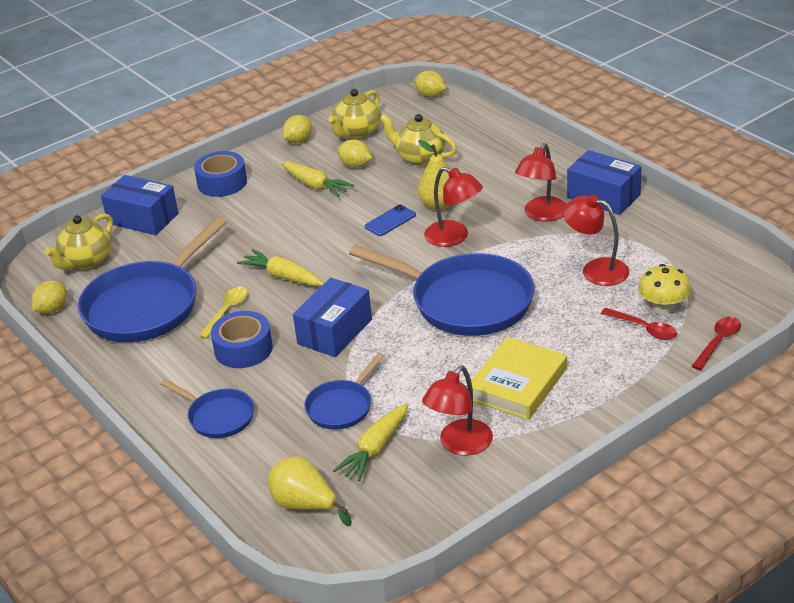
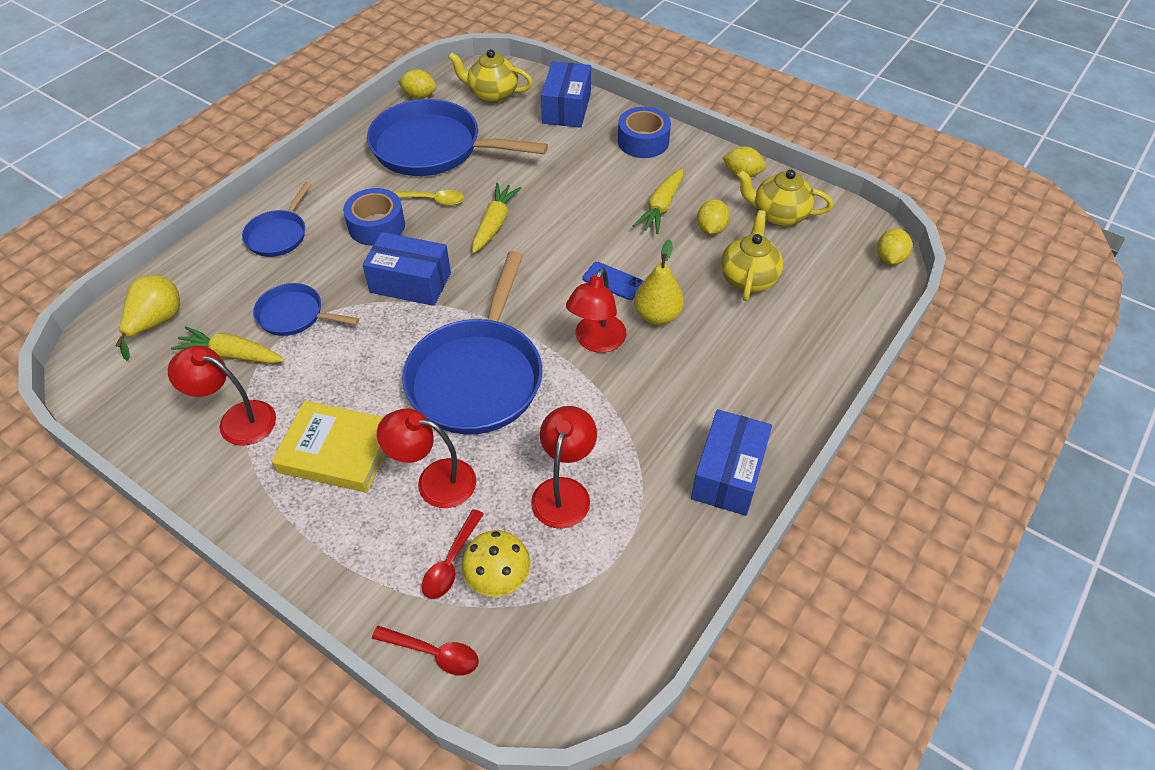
camera: 70 degrees right, 15 degrees up
(542, 215) = (666, 415): red lamp -> red lamp (434, 481)

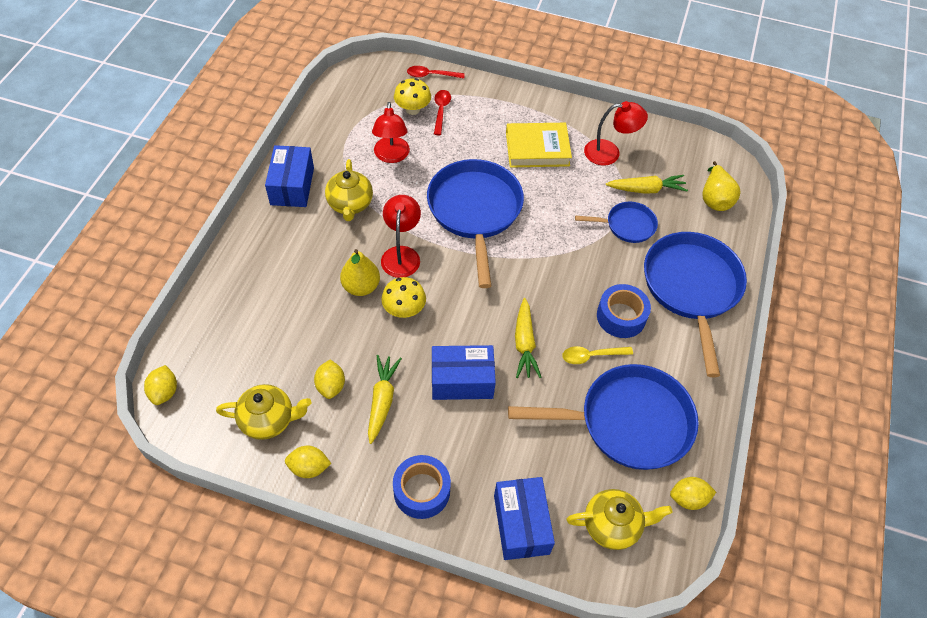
camera: 160 degrees right, 5 degrees up
(279, 234) = (692, 288): blue pan -> blue pan, size x1.95
(410, 282) = (561, 270): blue box -> blue box (462, 380)
(434, 481) = (470, 146): red lamp -> none
(613, 281) = (404, 309): blue phone -> yellow mushroom
(748, 278) = (292, 339): yellow teapot -> yellow teapot (350, 204)

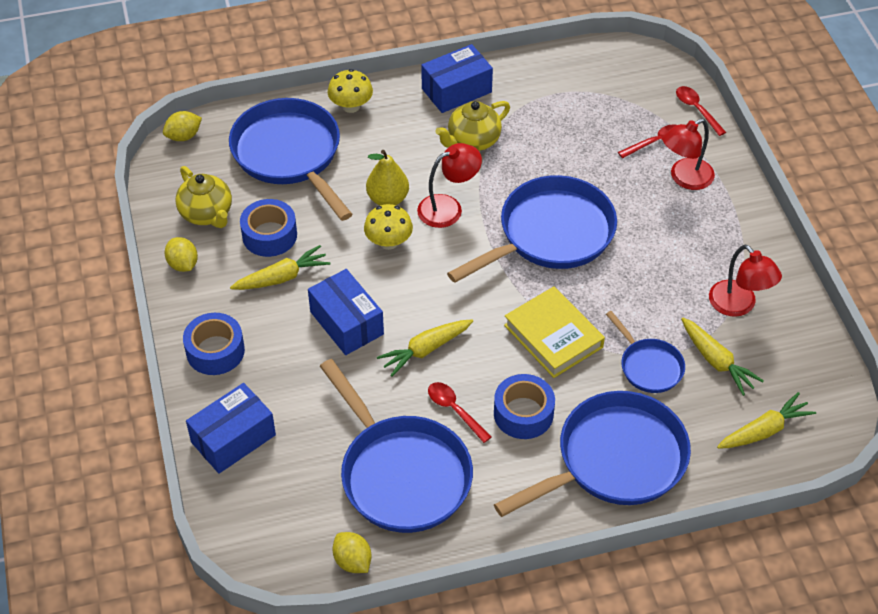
camera: 60 degrees right, 5 degrees down
(258, 326) = (290, 155): none -> blue pan
(331, 386) = (269, 235): yellow lemon -> blue tape
(391, 156) = (559, 137): red lamp -> red lamp (684, 178)
(412, 109) = (635, 120): yellow mushroom -> yellow mushroom (351, 106)
(537, 149) = (681, 242): yellow book -> yellow book (553, 336)
(591, 356) = (455, 410): yellow spoon -> red spoon
(612, 525) = (280, 510): yellow teapot -> none
(715, 199) = (764, 430): yellow pear -> yellow carrot

